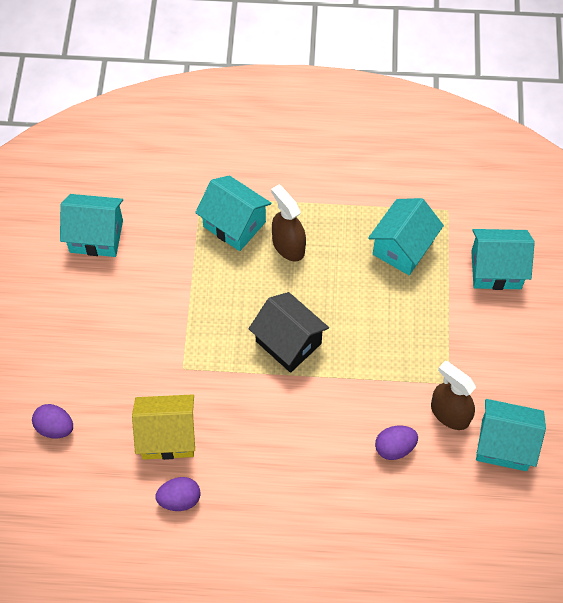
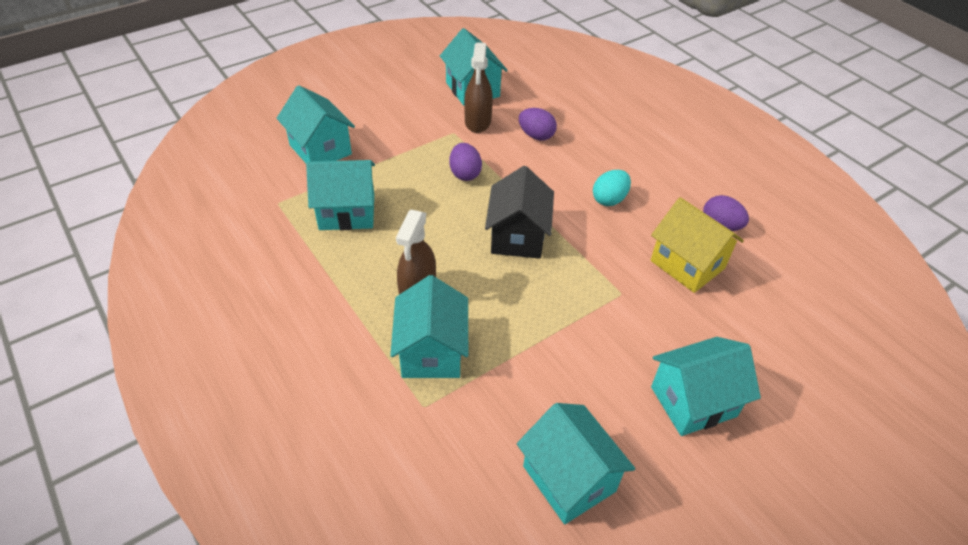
camera: 130 degrees left, 15 degrees down
(55, 427) = (783, 351): purple egg -> purple egg (465, 174)
(76, 338) = (693, 401): none -> turquoise house
(273, 440) = (609, 199): none -> turquoise egg

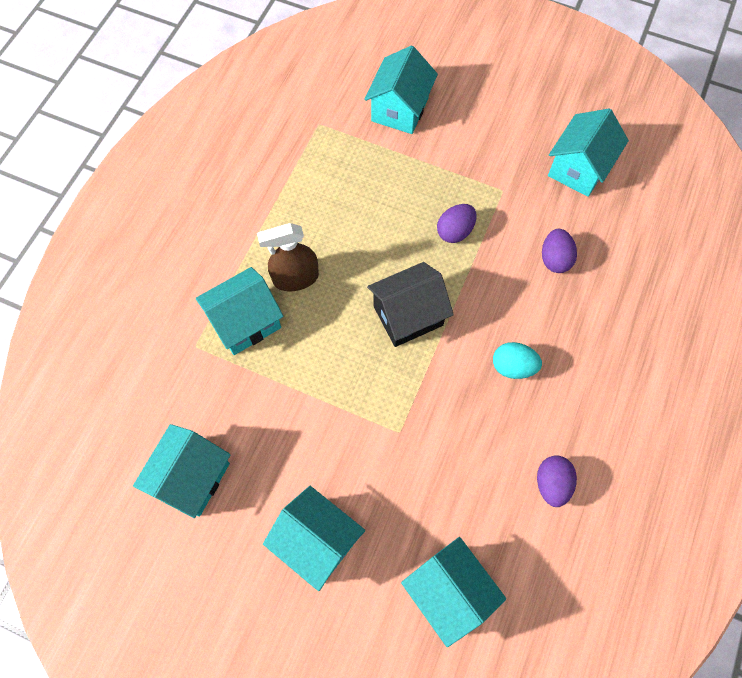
camera: 60 degrees right, 20 degrees up
(347, 212) = (343, 176): turquoise house -> turquoise house (448, 592)
(478, 122) = (534, 200): brown spray bottle -> none
(687, 264) = (475, 473): yellow house -> none

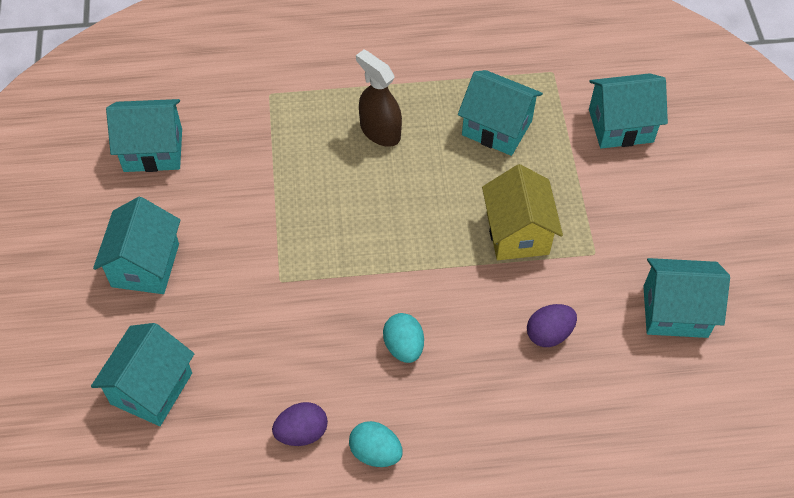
camera: 60 degrees right, 10 degrees down
(245, 322) = (313, 117): turquoise house -> turquoise house (497, 128)
(408, 316) = (400, 235): black house -> none
(455, 231) = (517, 233): purple egg -> yellow house
(595, 435) = (375, 452): none -> turquoise egg

